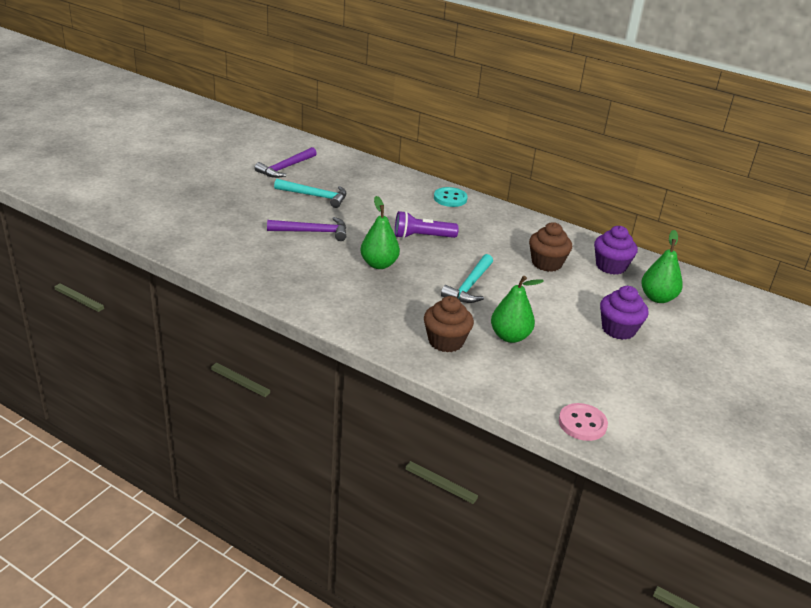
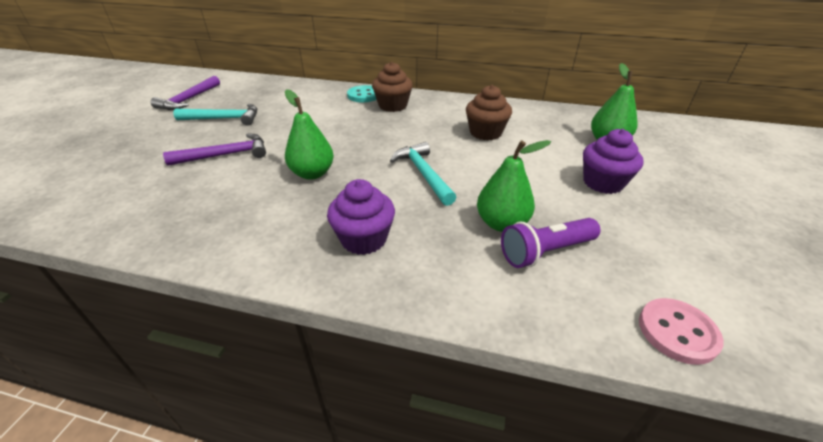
camera: 15 degrees left, 5 degrees up
(422, 237) = (350, 134): purple flashlight -> purple flashlight (545, 252)
(446, 341) = (431, 253): brown cupcake -> brown cupcake (393, 106)
(469, 286) = (423, 174): turquoise hammer -> turquoise hammer turned 150 degrees clockwise
(611, 266) = (543, 122): purple cupcake -> purple cupcake (364, 239)

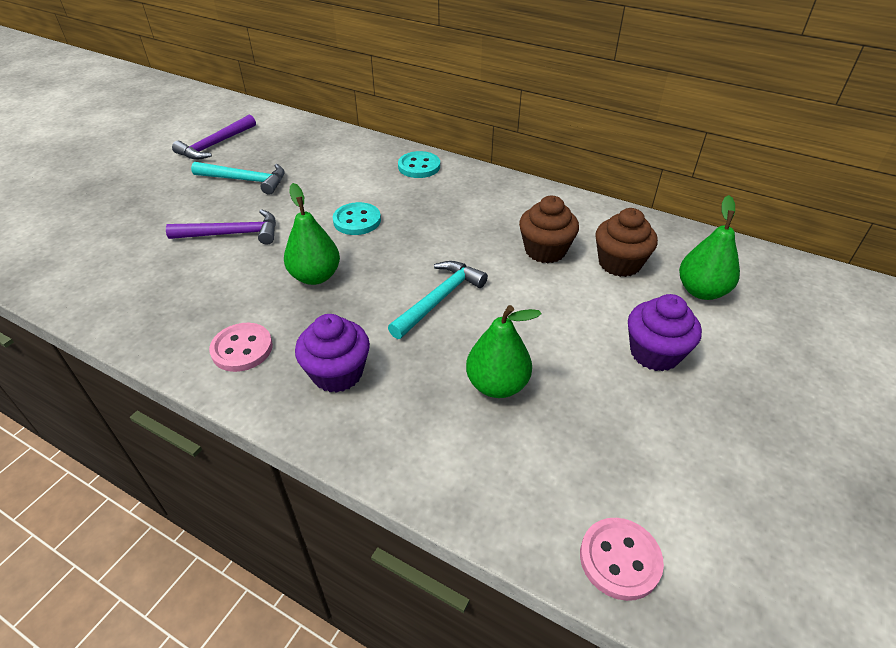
camera: 15 degrees right, 5 degrees up
(267, 236) = (242, 349): none -> pink button
(331, 133) = (357, 221): none -> turquoise button
(393, 106) = (448, 189): brown cupcake -> brown cupcake (619, 263)
(423, 174) = (439, 299): turquoise hammer -> turquoise hammer turned 45 degrees clockwise
(545, 252) = (528, 432): purple flashlight -> none

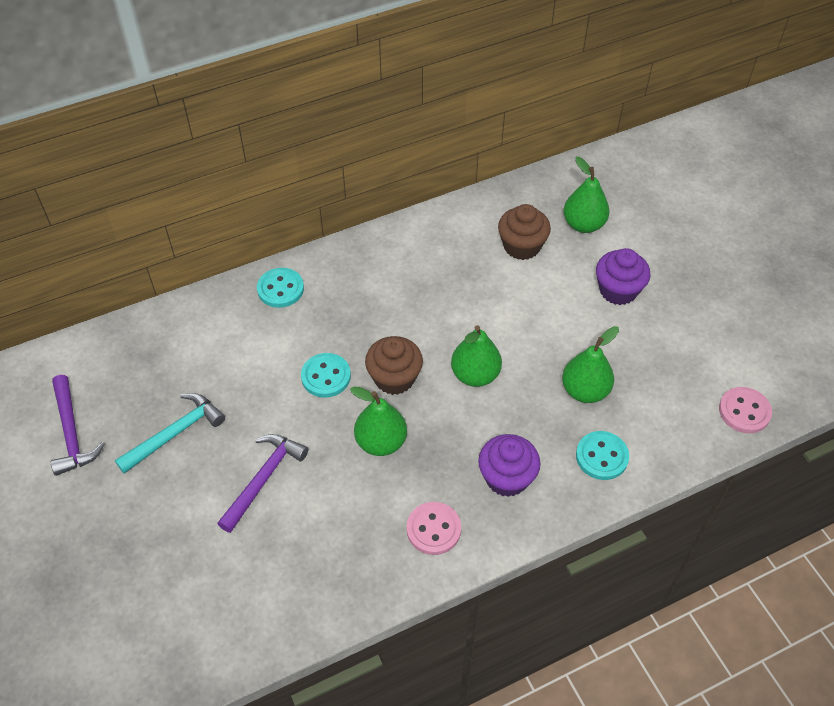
camera: 55 degrees left, 10 degrees up
(423, 438) = (601, 456): none -> turquoise button
(439, 299) = (475, 375): turquoise hammer -> green pear
(545, 250) = (472, 278): brown cupcake -> brown cupcake (394, 378)

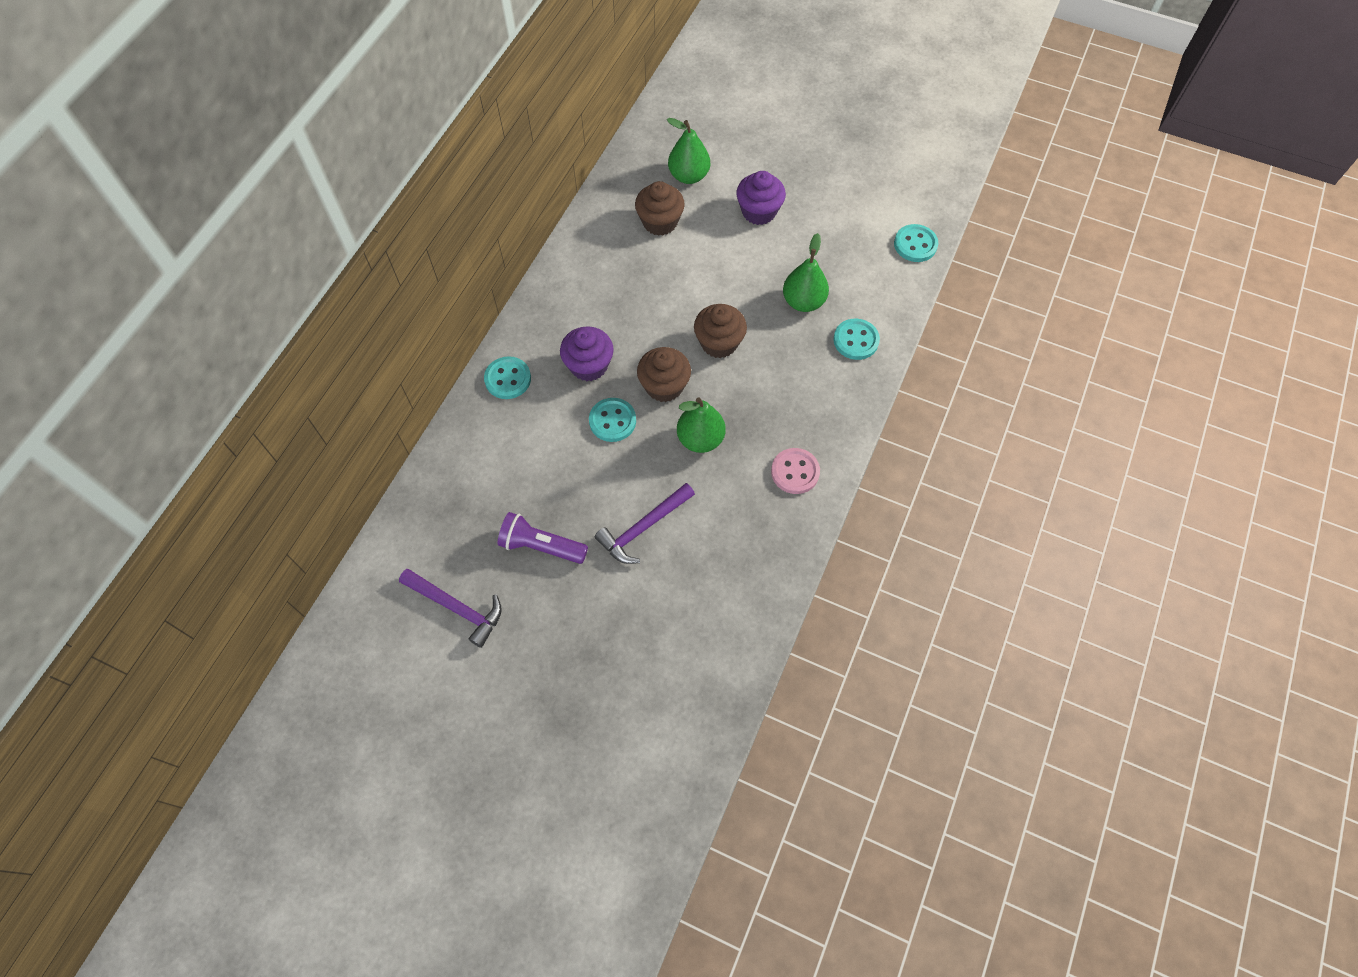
camera: 40 degrees left, 10 degrees up
(175, 433) = (541, 546): turquoise hammer -> purple flashlight
(264, 479) = (643, 528): purple hammer -> purple hammer turned 120 degrees counterclockwise
(475, 375) = (719, 343): green pear -> brown cupcake
(506, 478) = (809, 400): purple cupcake -> purple cupcake (589, 365)
(744, 411) = (915, 244): pink button -> turquoise button

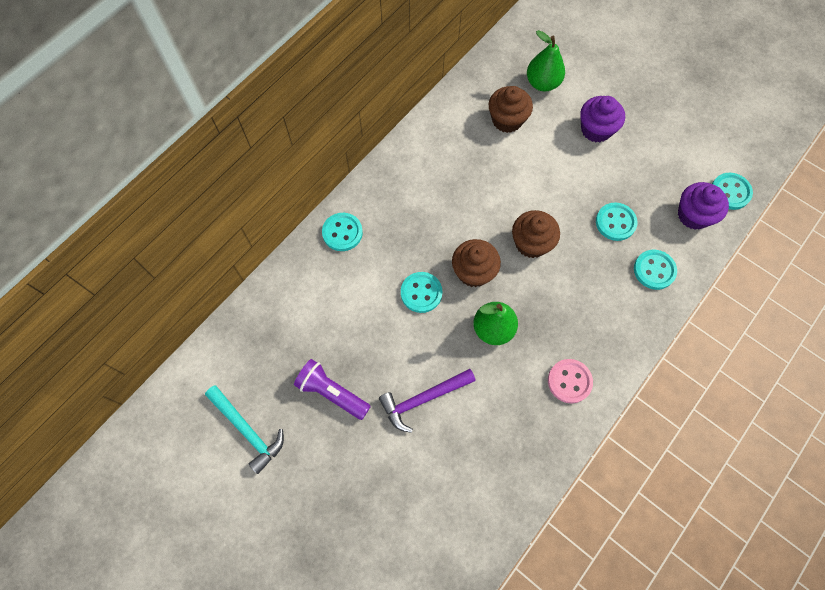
camera: 15 degrees right, 5 degrees up
(457, 608) = (247, 430): purple hammer -> turquoise hammer
(589, 365) = (413, 237): purple cupcake -> purple cupcake (693, 215)
(803, 302) = (615, 222): green pear -> turquoise button

